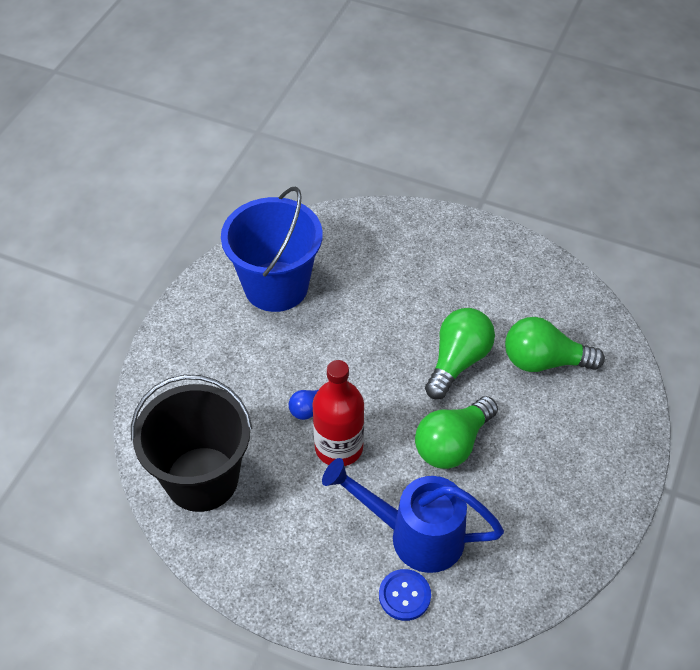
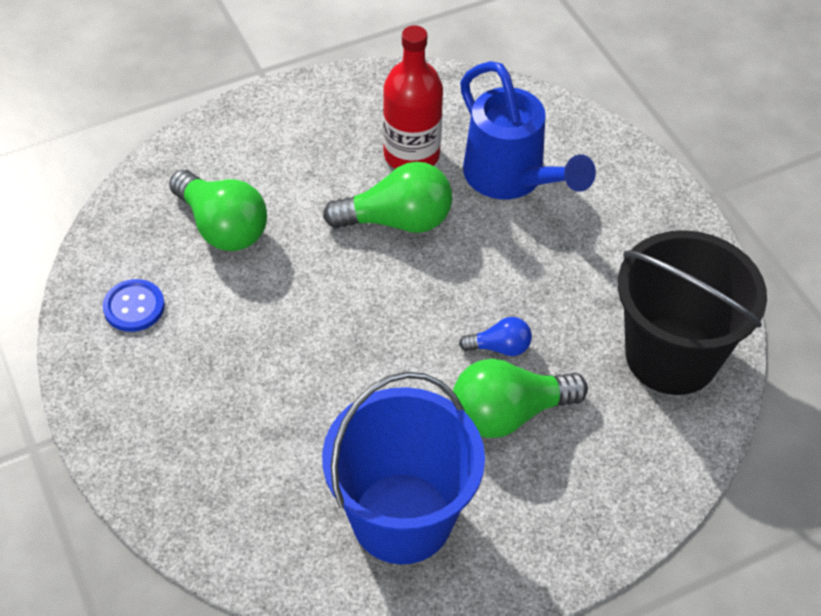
camera: 140 degrees left, 0 degrees up
(339, 447) = (507, 291): red bottle -> red bottle (411, 155)
(404, 595) = (565, 147): blue button -> blue button (134, 307)
(458, 361) = (302, 286): green light bulb -> green light bulb (509, 414)

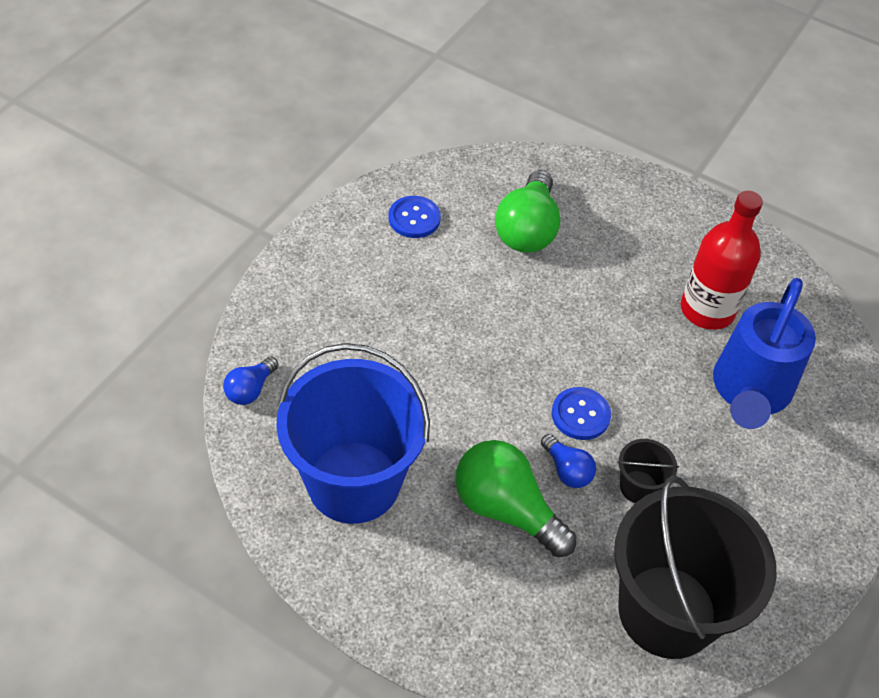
camera: 55 degrees right, 0 degrees up
(234, 554) = (250, 389): none -> blue light bulb
(397, 221) = (632, 334): green light bulb -> none
(452, 305) = (580, 415): none -> blue button
(549, 307) = (638, 487): none -> black bucket

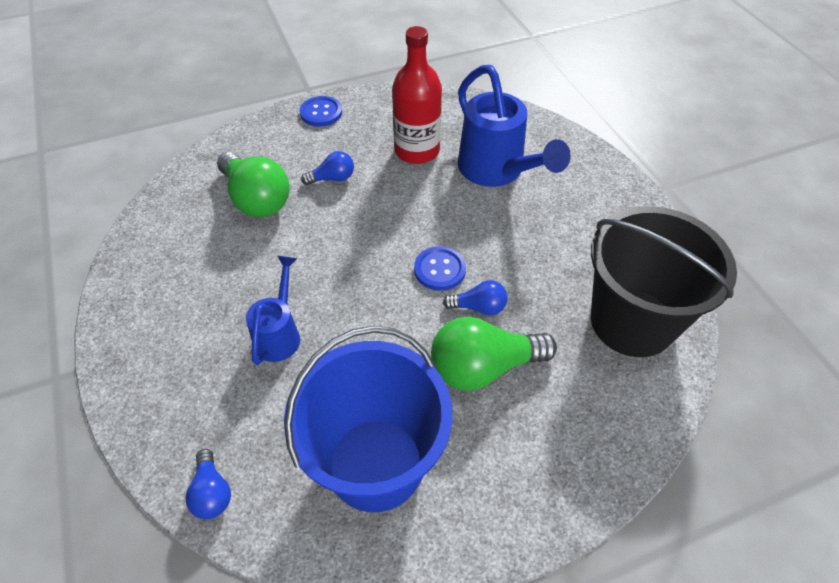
camera: 50 degrees left, 0 degrees up
(411, 340) = (279, 333): none -> blue watering can
(414, 218) = (171, 259): blue button -> blue button (321, 113)
(605, 267) = (332, 178): none -> blue light bulb
(638, 487) = (524, 274): black bucket -> none

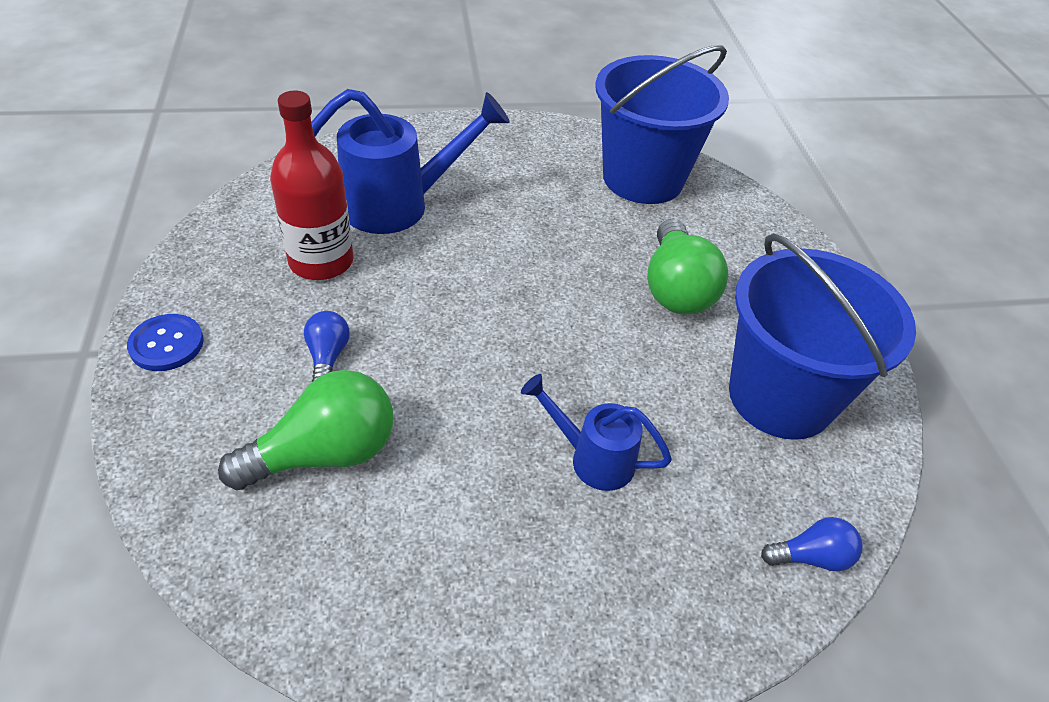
camera: 80 degrees left, 5 degrees down
(439, 269) = (536, 289): blue button -> none
(479, 307) = (599, 272): blue light bulb -> none
(632, 321) = (643, 178): black bucket -> blue bucket

